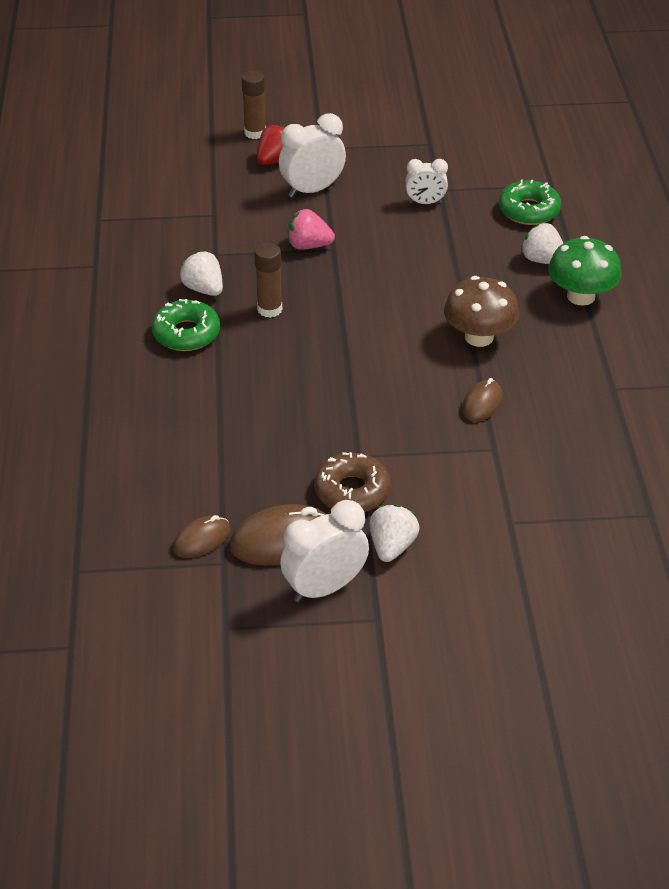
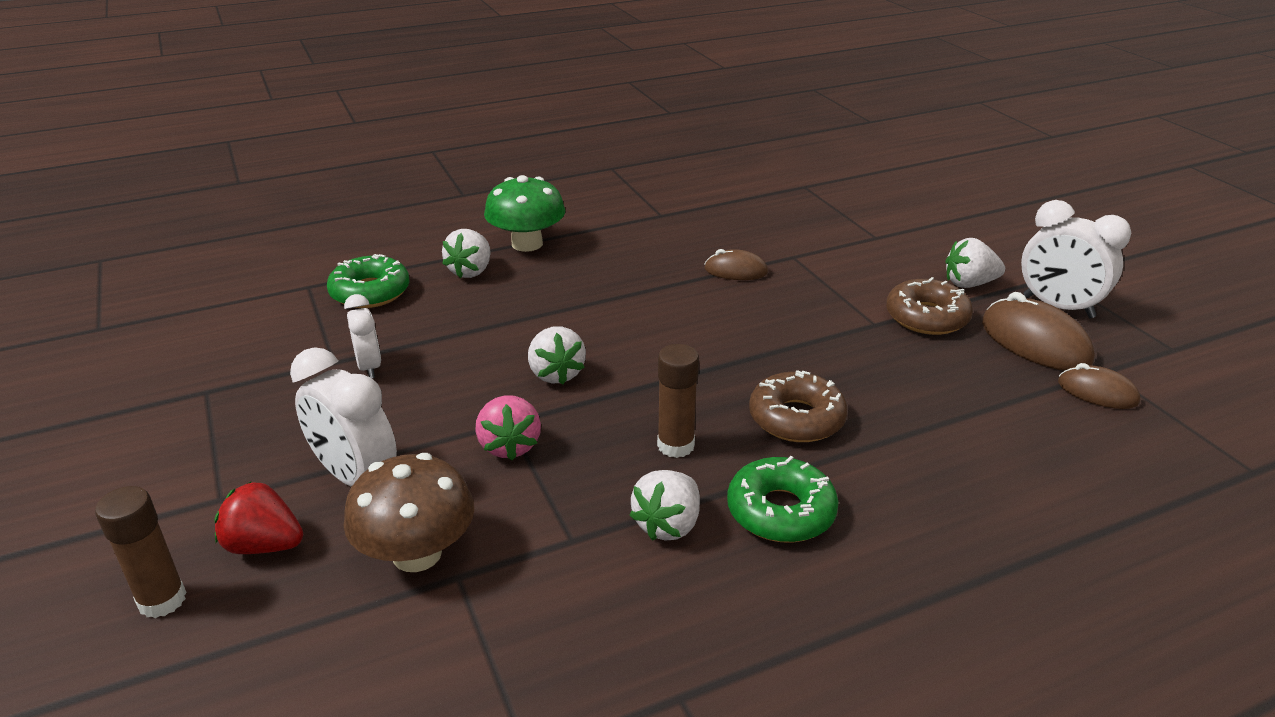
camera: 110 degrees left, 10 degrees down
(265, 369) = (796, 418): none -> brown donut
(375, 276) = (556, 374): none -> white strawberry
(479, 337) = (631, 288): brown mushroom -> brown mushroom (417, 554)

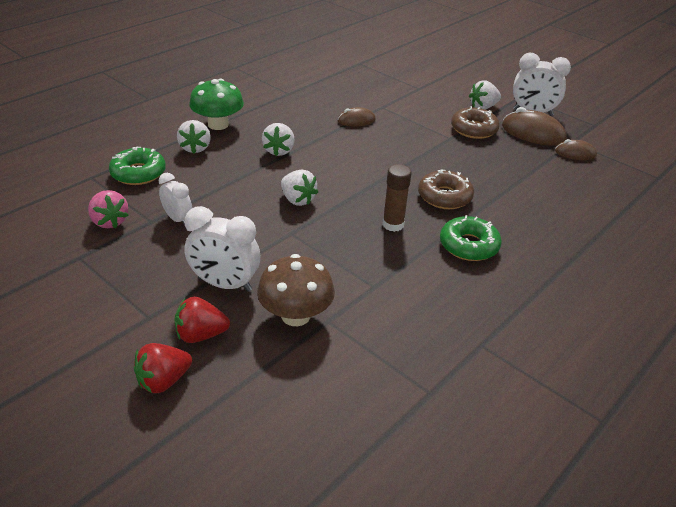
camera: 25 degrees left, 5 degrees up
(162, 600) = (163, 381): brown glue stick -> red strawberry
(509, 446) = (302, 246): pink strawberry -> pink strawberry (109, 222)
(668, 525) = (418, 266): white strawberry -> white strawberry (279, 151)

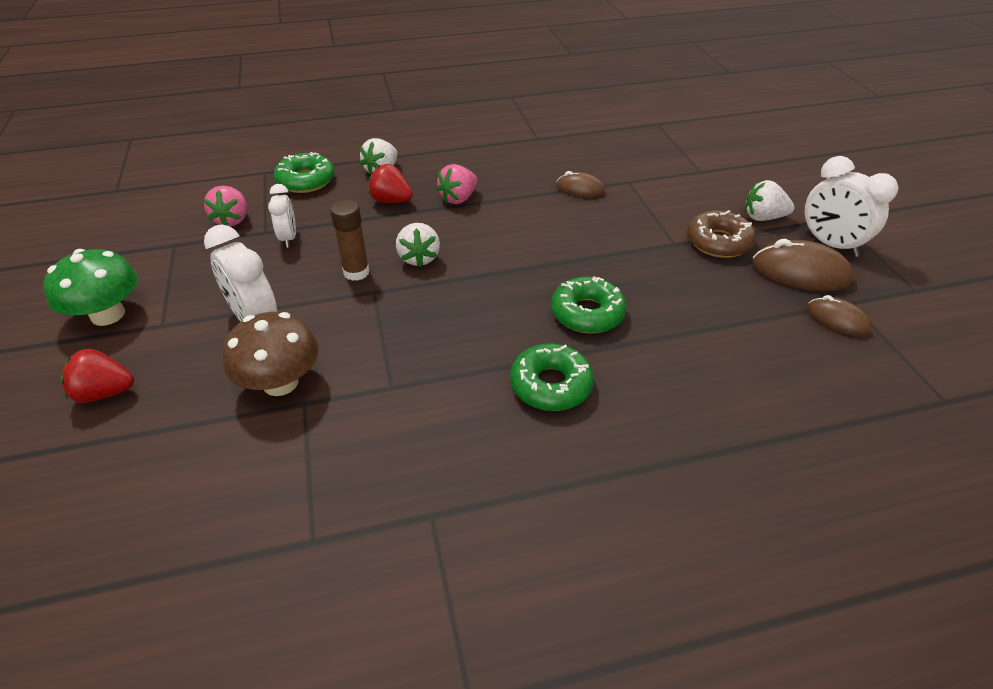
camera: 35 degrees right, 5 degrees up
(201, 335) = (181, 362): red strawberry -> red strawberry (391, 201)
(218, 124) = (429, 153): green mushroom -> green mushroom (108, 314)
(279, 151) = (458, 198): white strawberry -> pink strawberry
(393, 225) = (489, 324): brown glue stick -> brown glue stick (356, 272)
(444, 197) = (587, 313): brown donut -> green donut
(533, 133) = (800, 272): brown mouse -> brown mouse turned 45 degrees counterclockwise

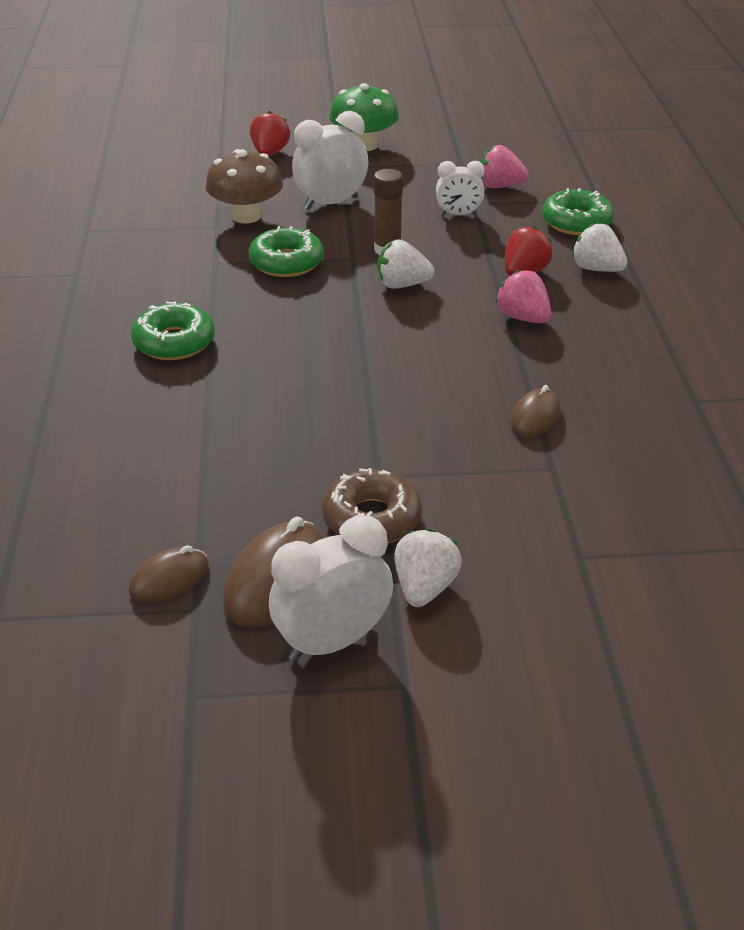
camera: 100 degrees right, 5 degrees down
(587, 313) = (267, 380): green donut -> green donut (286, 262)

